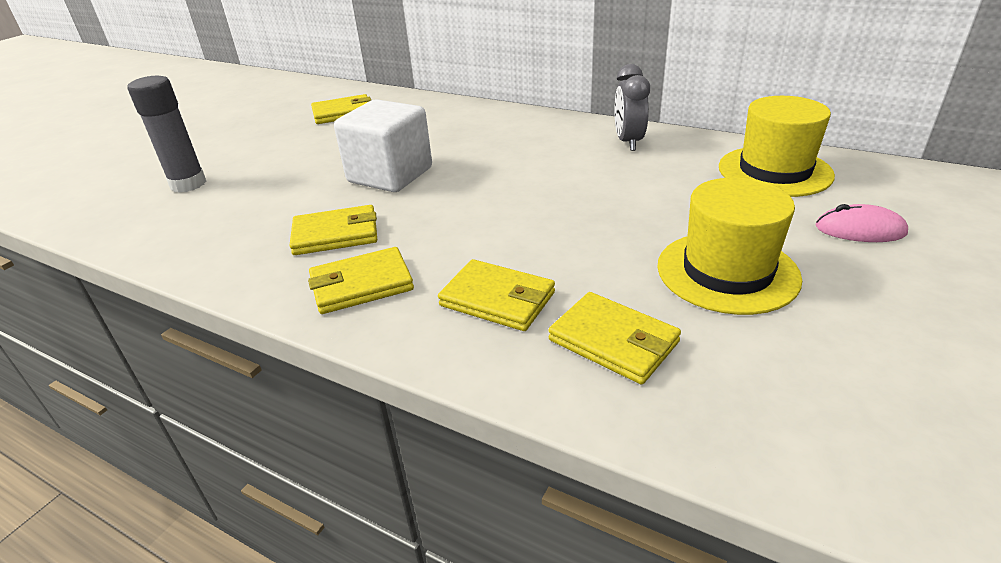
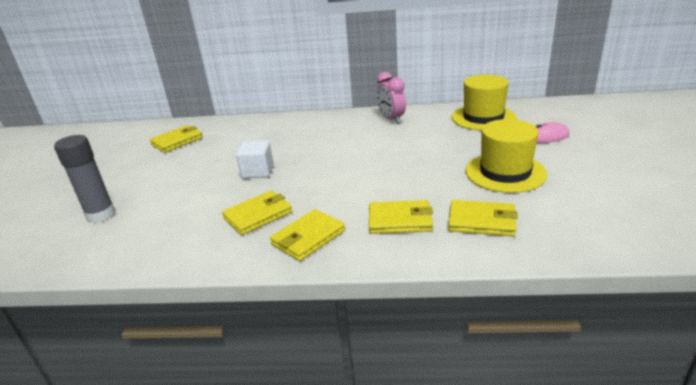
camera: 25 degrees left, 5 degrees down
(390, 175) = (257, 172): white cube -> white cube, size x0.62
(628, 142) = (391, 119): grey clock -> pink clock

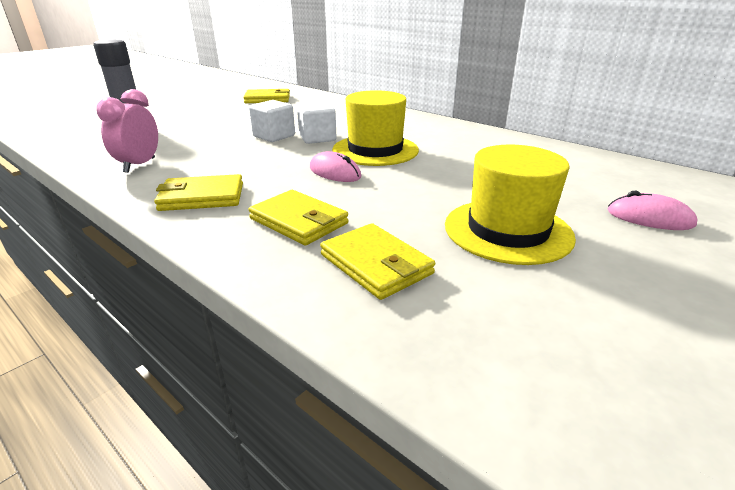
camera: 35 degrees right, 0 degrees up
(258, 215) = (208, 165): yellow wallet -> none
(294, 160) = (317, 138): none -> white cube
(357, 180) = (335, 172): none -> pink mouse
(391, 119) = (472, 137): pink clock -> pink clock (140, 165)
(483, 117) = (588, 169): yellow hat -> yellow hat (375, 150)

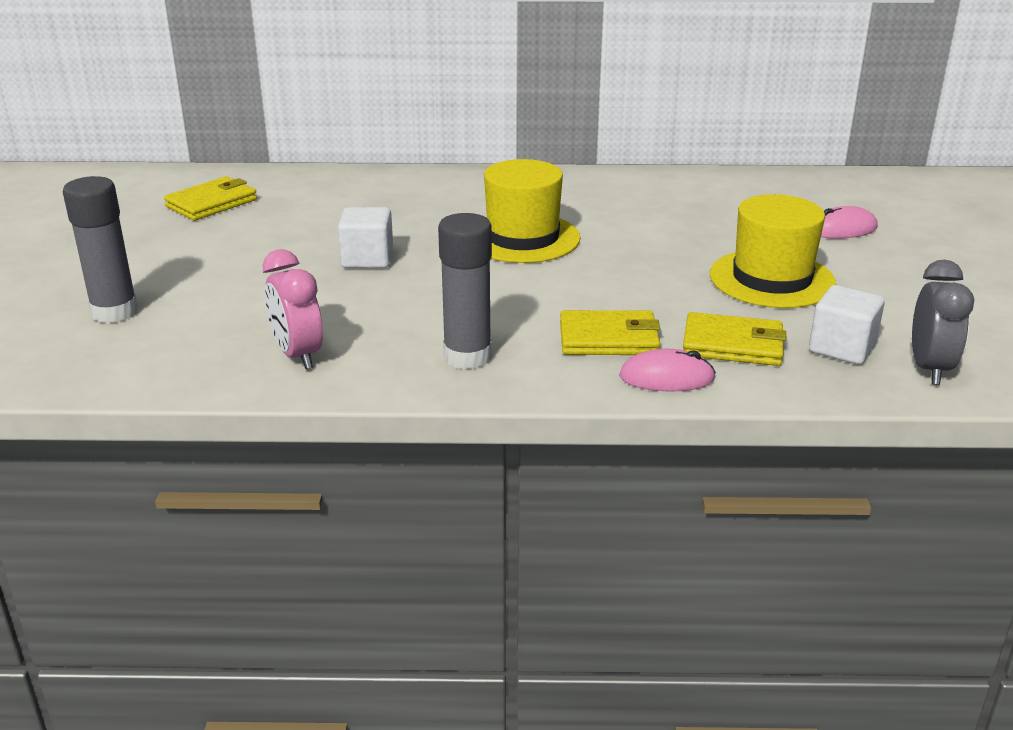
camera: 40 degrees left, 0 degrees up
(202, 197) = (467, 356): yellow wallet -> grey glue stick
(317, 138) = (426, 244): white cube -> white cube (842, 348)
(335, 172) = (537, 279): pink mouse -> pink mouse (666, 378)
(540, 388) = (929, 368): none -> grey clock

